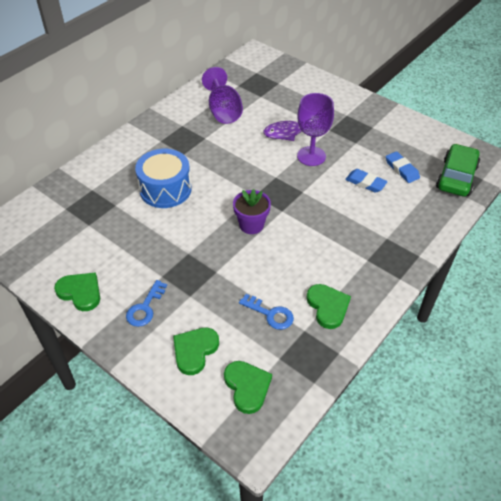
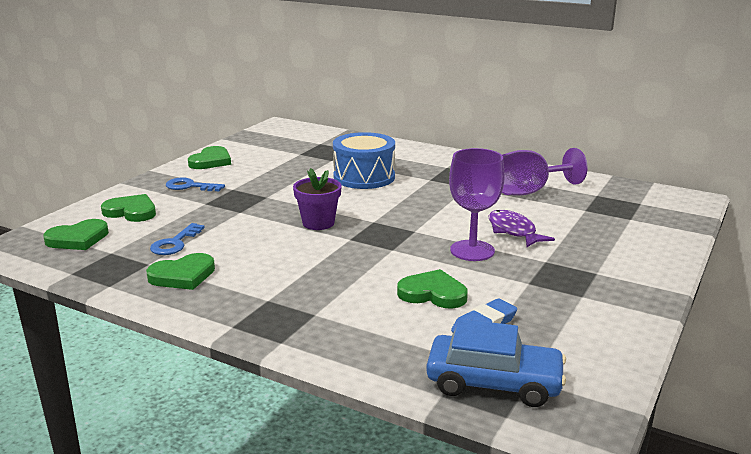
camera: 80 degrees right, 25 degrees down
(365, 183) = (433, 293): blue eraser -> green heart
(456, 177) = (494, 383): green car -> blue car

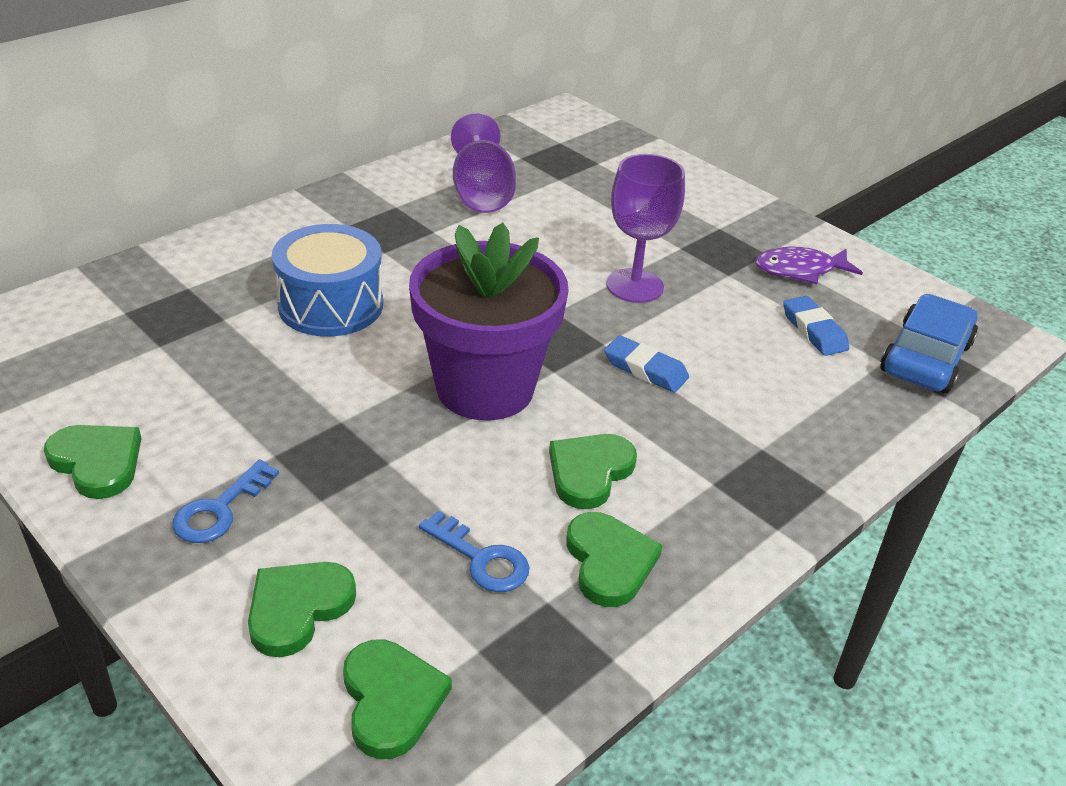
camera: 75 degrees left, 15 degrees up
(318, 223) = (485, 388): purple flower pot -> purple flower pot, size x1.94
(374, 265) = (645, 369): none -> blue eraser
(433, 293) = (735, 344): green heart -> green heart (589, 472)
(513, 231) = (594, 242): purple fish -> purple fish (800, 270)

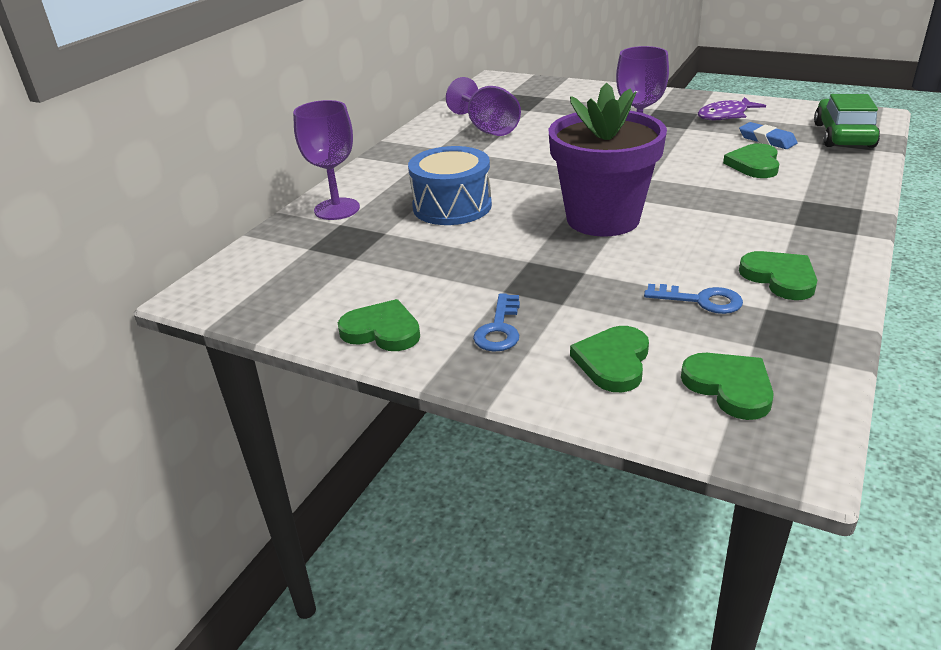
camera: 15 degrees left, 5 degrees down
(203, 264) = (337, 209): none -> purple goblet
(589, 472) = (716, 240): green heart -> green heart (754, 164)
(645, 369) = (691, 183): blue eraser -> none
(925, 358) = (843, 135): blue car -> green car

